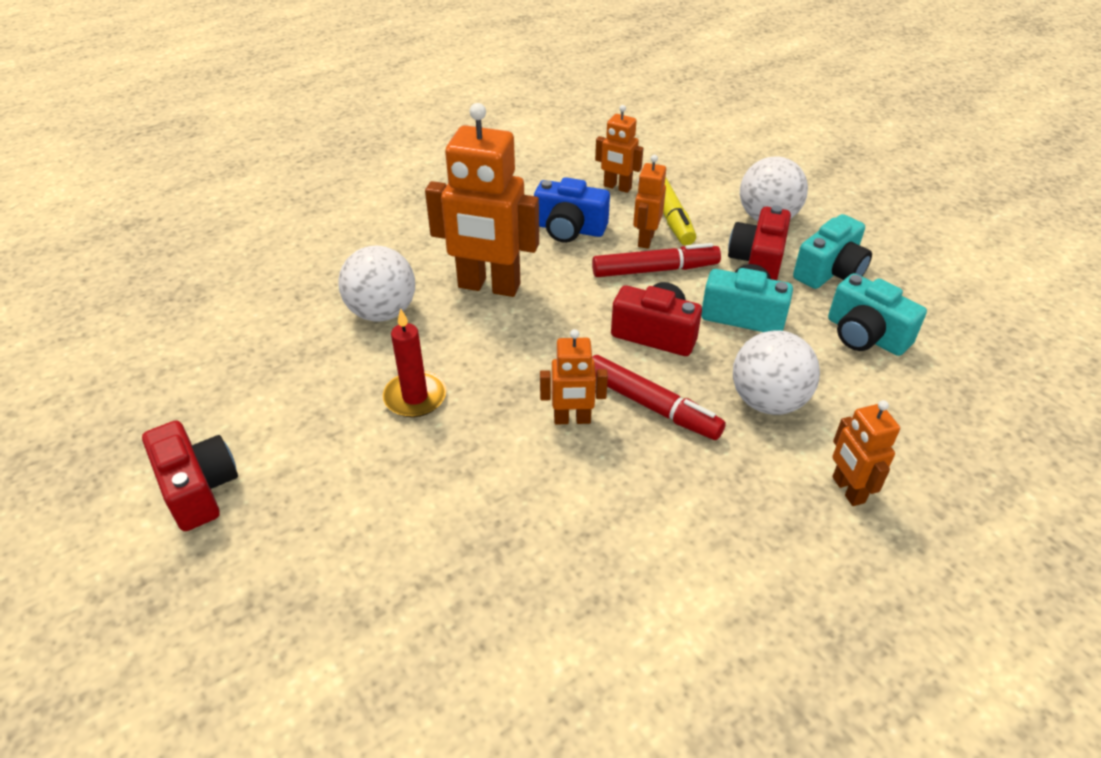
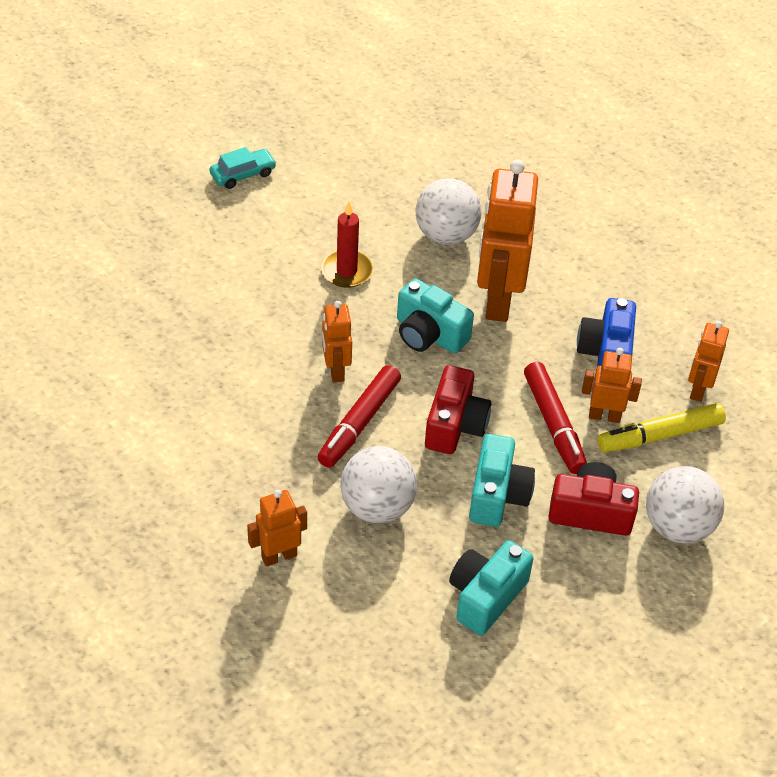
camera: 80 degrees right, 5 degrees up
(198, 488) = (243, 174): red camera -> turquoise car
(830, 271) = (589, 577): turquoise camera -> turquoise camera (429, 334)

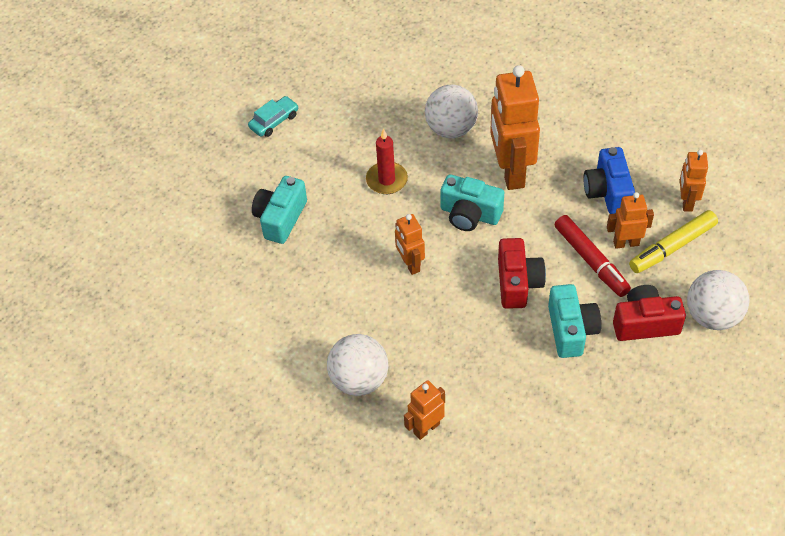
camera: 10 degrees left, 5 degrees up
(359, 423) = (445, 302): red marker -> none
(377, 507) = (485, 366): white ball -> white ball (359, 380)
(486, 596) = (593, 414): turquoise camera -> turquoise camera (280, 218)

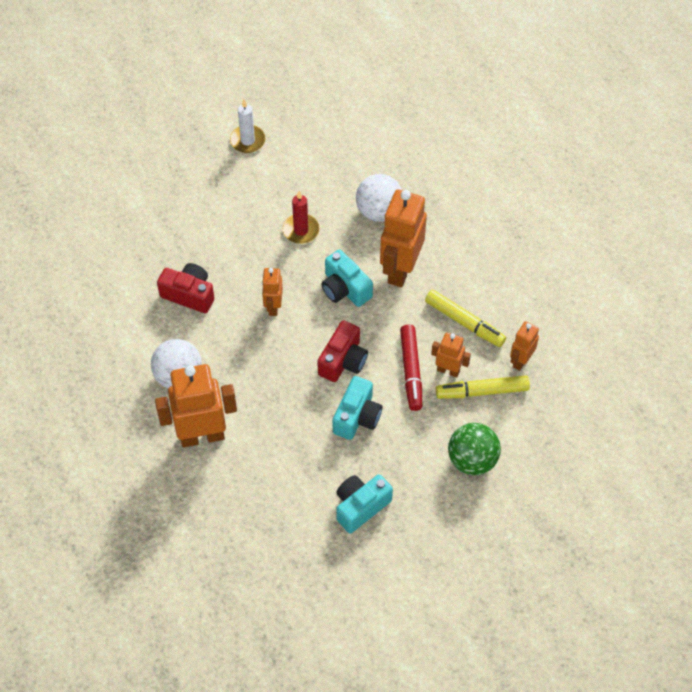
camera: 25 degrees right, 5 degrees up
(274, 121) = (247, 140): turquoise car -> white candle
(280, 218) = (202, 223): turquoise camera -> turquoise camera (360, 506)
(426, 428) = (202, 436): orange robot -> orange robot, size x1.92
(608, 192) = (464, 322): blue camera -> yellow marker
(645, 323) = (416, 440): red camera -> red camera (189, 294)
(712, 316) = (472, 460): white ball -> green ball

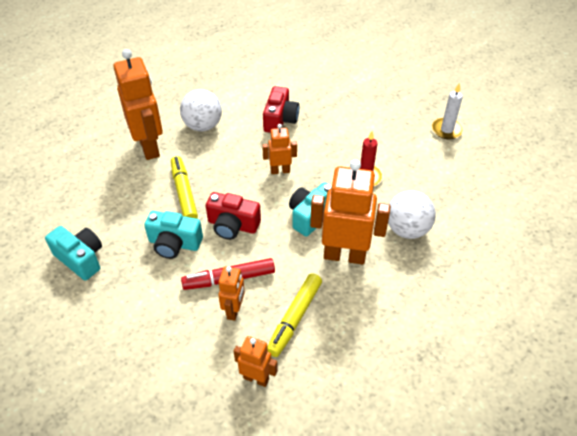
camera: 80 degrees right, 10 degrees down
(472, 460) = (130, 344): green ball -> none
(482, 391) = (212, 344): yellow marker -> yellow marker (184, 193)

